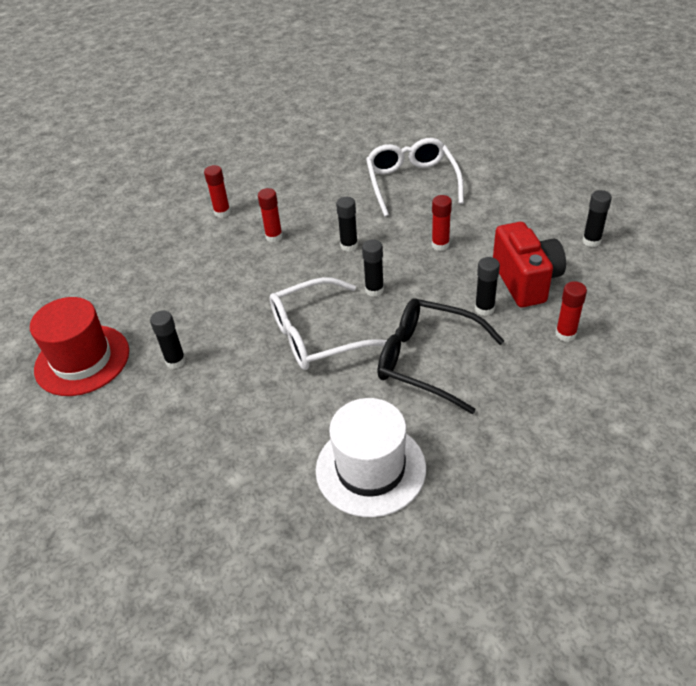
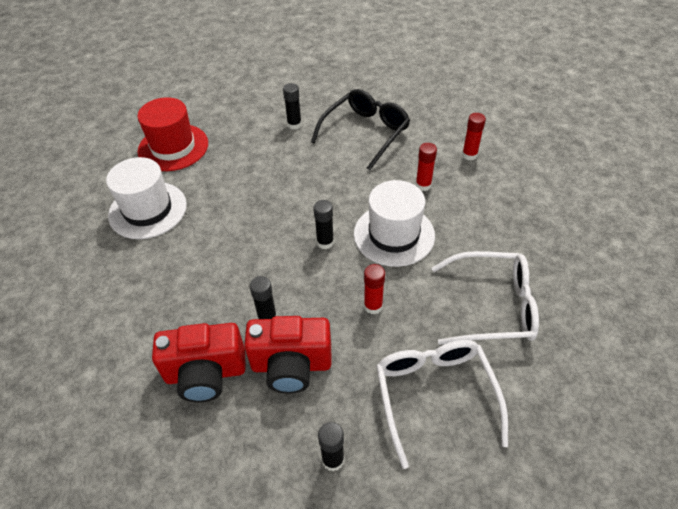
camera: 100 degrees right, 5 degrees up
(82, 360) = (315, 85): red hat -> red hat (173, 147)
(317, 335) = (286, 199): white glasses -> white glasses (435, 395)
(349, 246) = (394, 234): black glue stick -> white hat
(427, 360) = (226, 261): black glasses -> black glasses (365, 133)
(565, 334) = (206, 374): red glue stick -> red camera

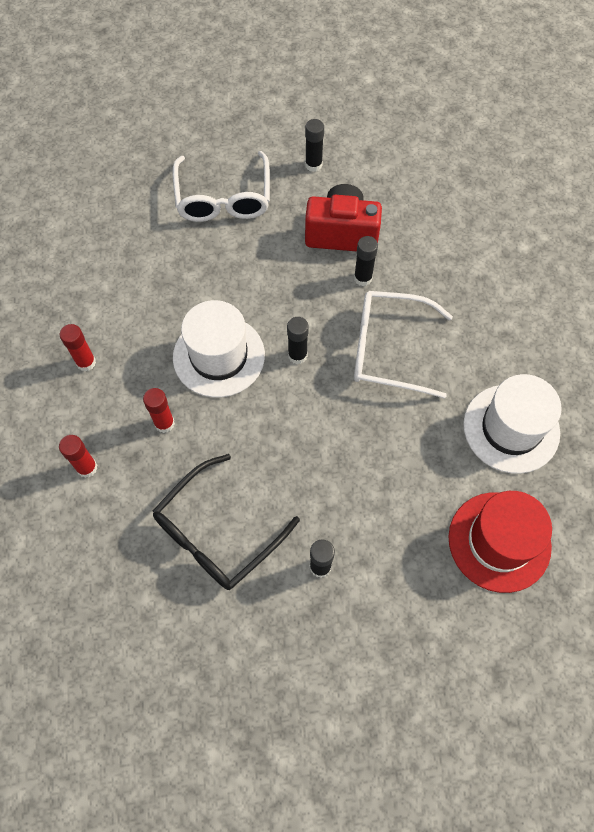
camera: 175 degrees left, 15 degrees up
(206, 374) = (417, 235): red camera -> none
(373, 306) = (259, 278): red glue stick -> red glue stick (86, 362)
(493, 306) = (144, 265): white glasses -> white glasses (388, 349)

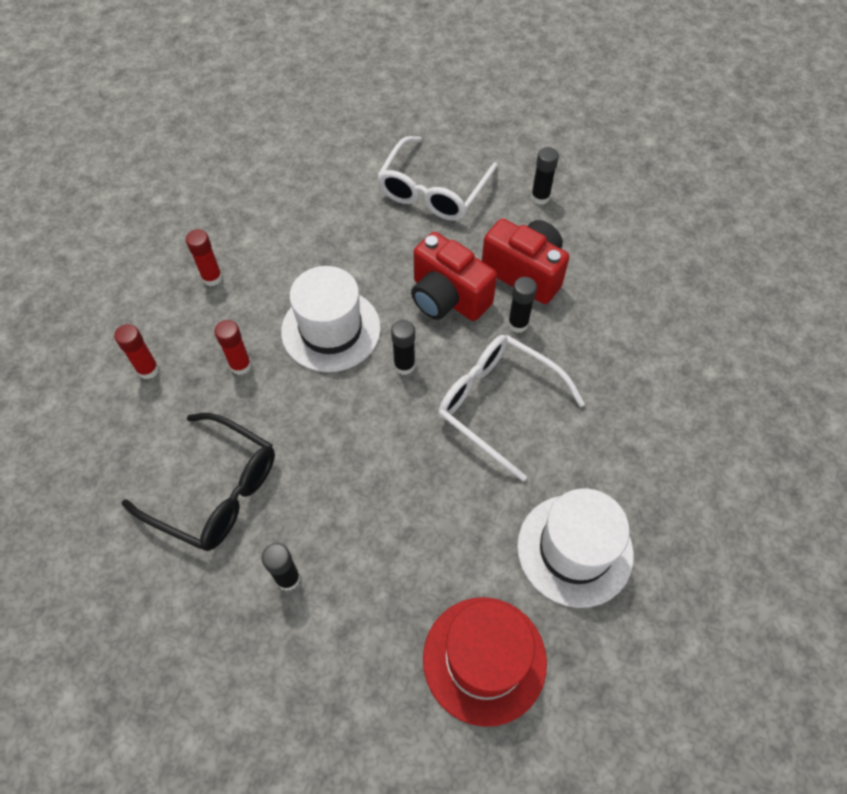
camera: 30 degrees right, 5 degrees down
(217, 533) = (216, 491): black glasses -> black glasses turned 135 degrees counterclockwise
(295, 283) = (447, 298): none -> red camera

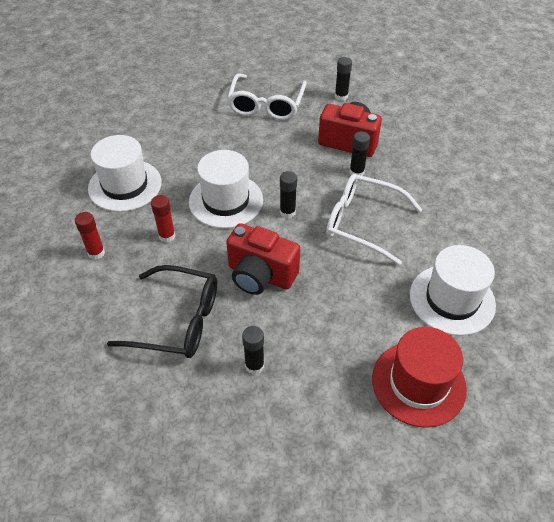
camera: 15 degrees left, 10 degrees down
(212, 278) = (125, 185): red glue stick -> white hat
(447, 298) = (302, 166): red camera -> red camera (260, 275)

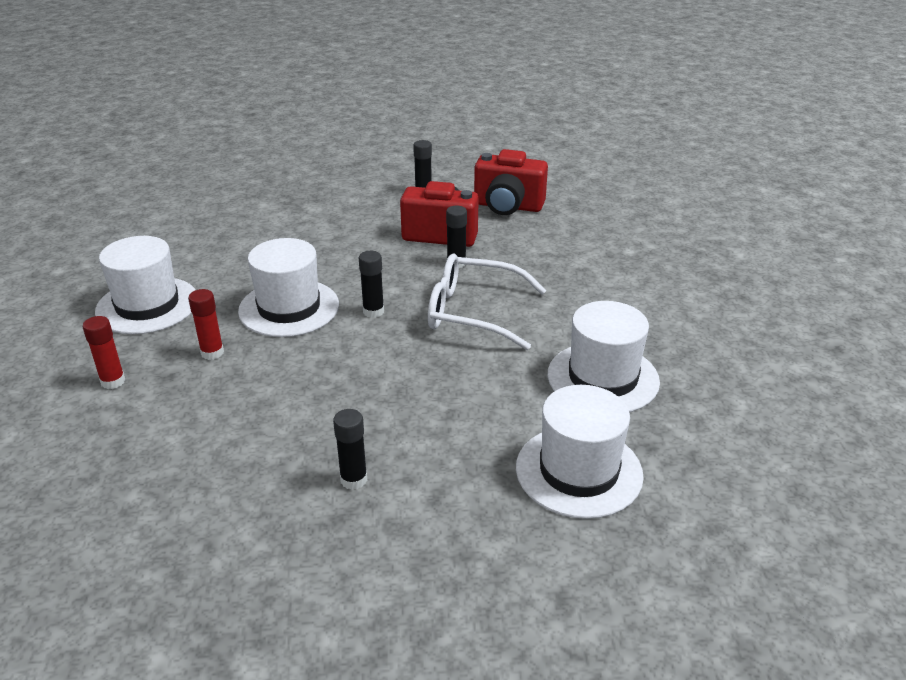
camera: 10 degrees left, 15 degrees down
(178, 321) = (239, 443): black glasses -> none
(260, 275) = (347, 381): red camera -> red camera (508, 206)
(266, 105) = (329, 208): white glasses -> none
(418, 383) = (578, 471): red hat -> white hat

